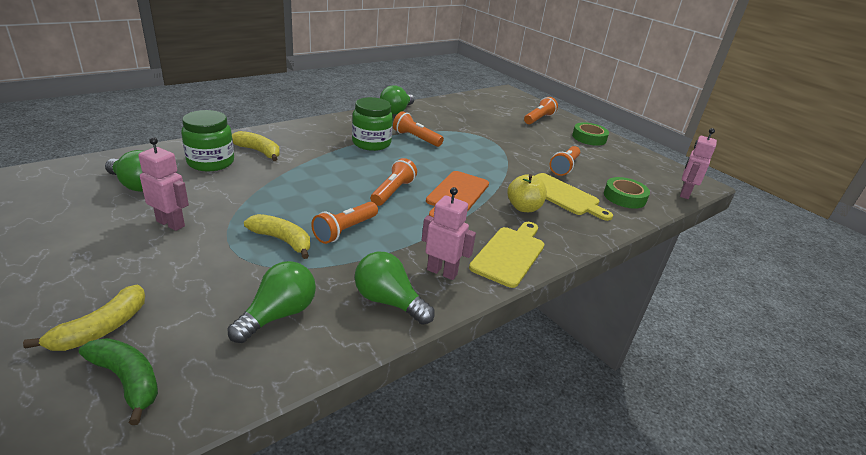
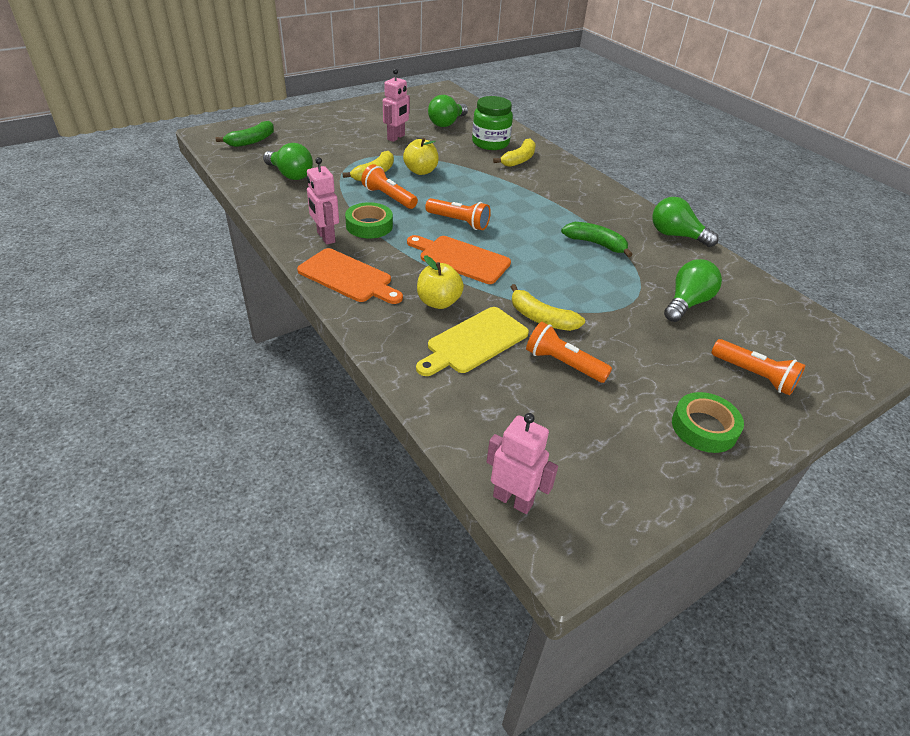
camera: 95 degrees right, 10 degrees up
(101, 328) = (293, 131): yellow banana -> yellow banana (541, 318)
(279, 208) = (421, 171): none -> yellow apple
(371, 143) = (566, 214): green jar -> none
(389, 301) = (293, 212): green light bulb -> green light bulb (687, 303)
(416, 138) = (596, 244): orange flashlight -> green banana
(442, 272) = (325, 237): pink robot -> pink robot turned 120 degrees clockwise
(510, 254) = (348, 277): yellow cutting board -> orange cutting board
(624, 197) = (483, 408): green tape -> green tape (369, 225)

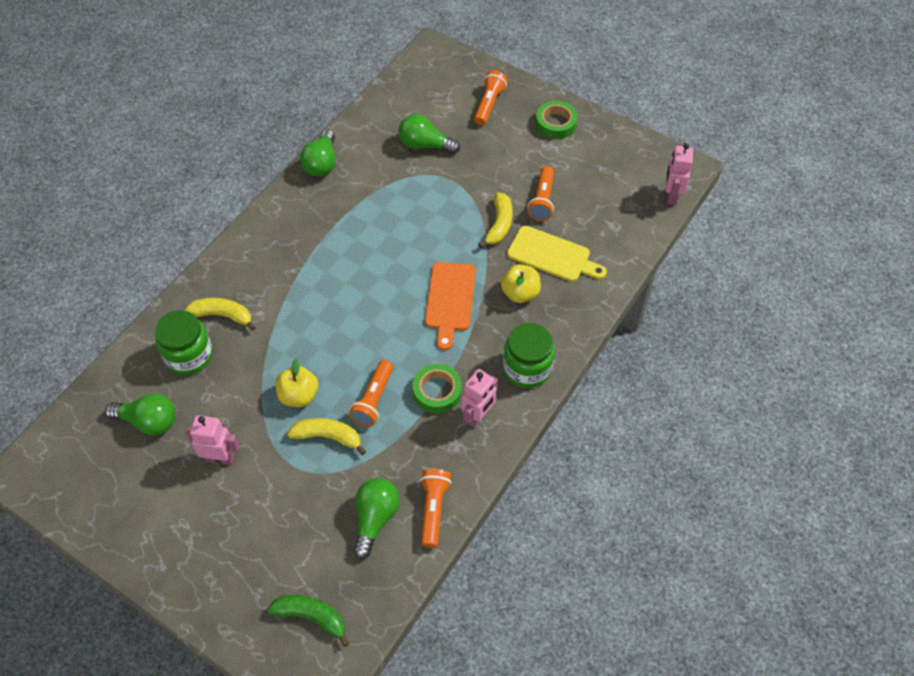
camera: 110 degrees left, 15 degrees up
(348, 277) = (527, 368): orange cutting board -> green jar
(459, 222) = (388, 323): orange flashlight -> orange flashlight (433, 509)
(596, 244) = (369, 214): green banana -> none

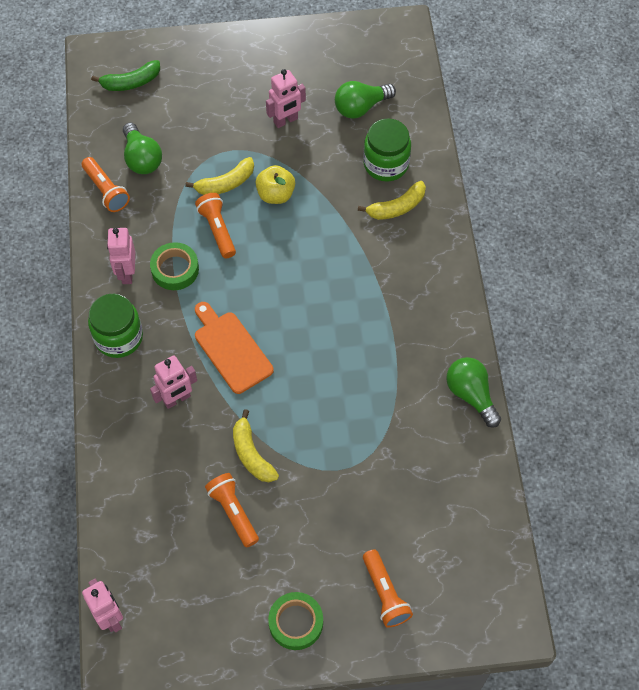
camera: 140 degrees right, 5 degrees up
(425, 145) = (399, 489): green light bulb -> none
(520, 293) = (177, 399): yellow apple -> pink robot
(552, 255) = (177, 458): yellow cutting board -> none

